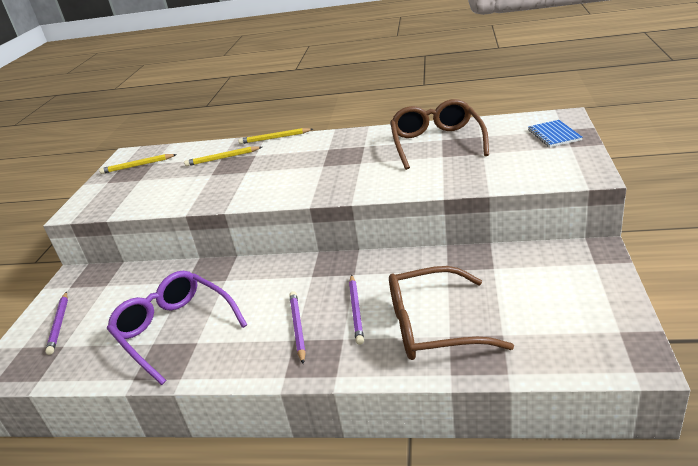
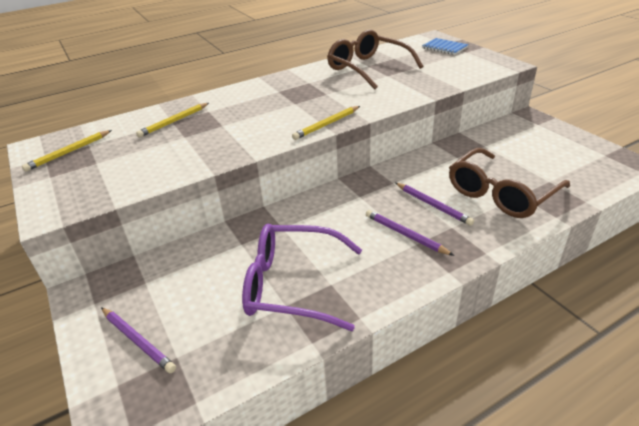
camera: 40 degrees left, 5 degrees up
(274, 138) = (207, 95): yellow pencil -> yellow pencil (326, 124)

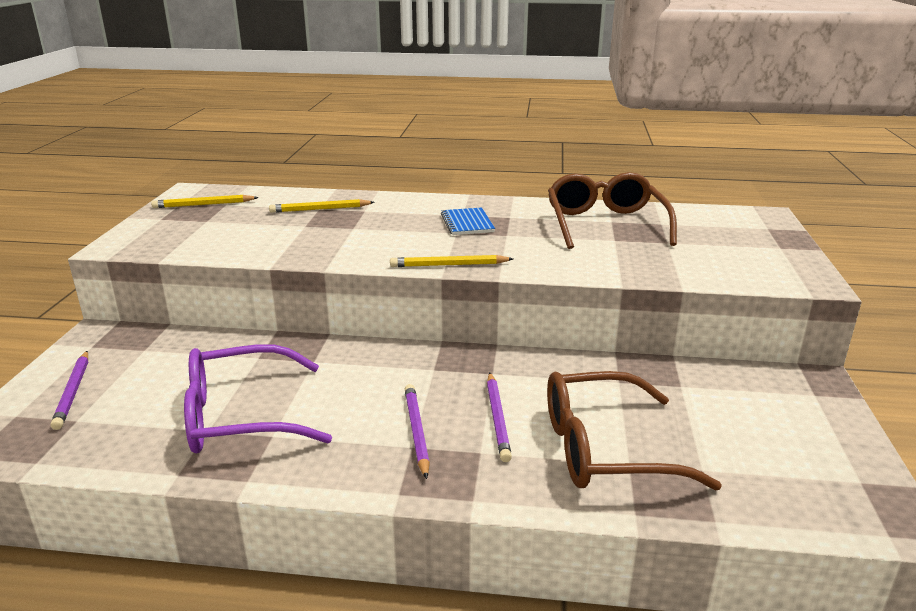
camera: 35 degrees right, 10 degrees down
(292, 285) = (240, 416): purple glasses -> purple glasses turned 60 degrees counterclockwise
(444, 48) = (756, 233): blue notebook -> blue notebook (467, 223)

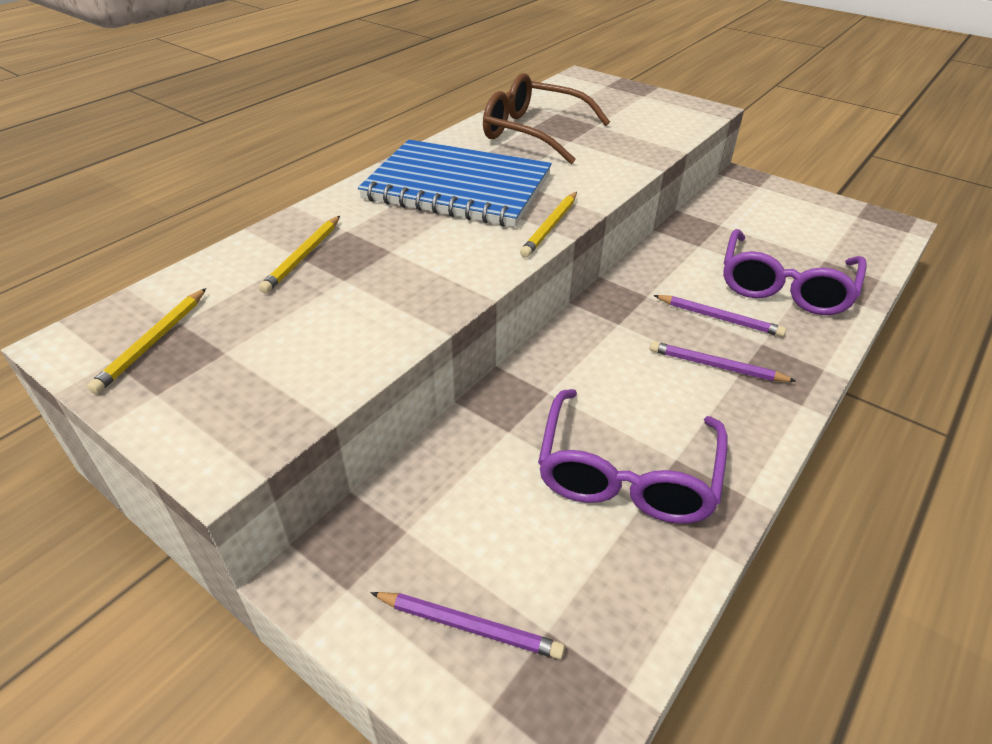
camera: 60 degrees left, 15 degrees up
(467, 223) = (457, 187): blue notebook -> blue notebook, size x2.39
(605, 449) = (784, 286): brown glasses -> purple glasses

